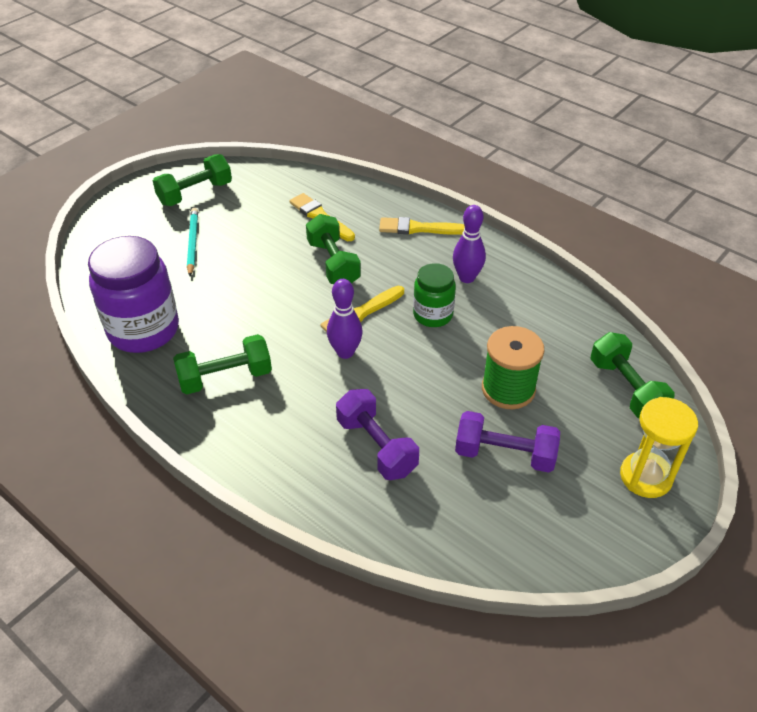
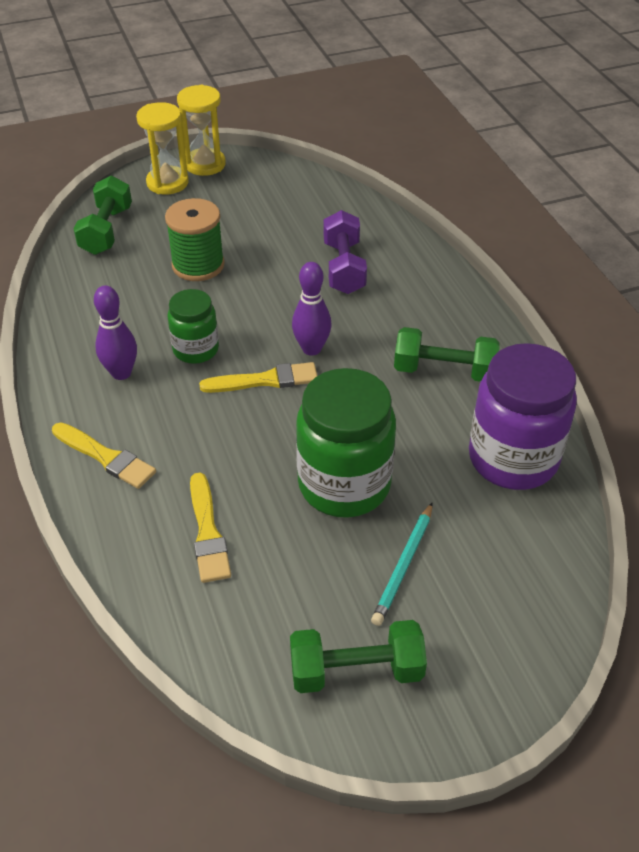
camera: 150 degrees left, 0 degrees up
(255, 270) = (344, 484): none -> green jar
(333, 263) = (246, 453): green dumbbell -> none
(504, 454) = (250, 228): purple dumbbell -> none
(641, 526) = (205, 164): none -> yellow hourglass

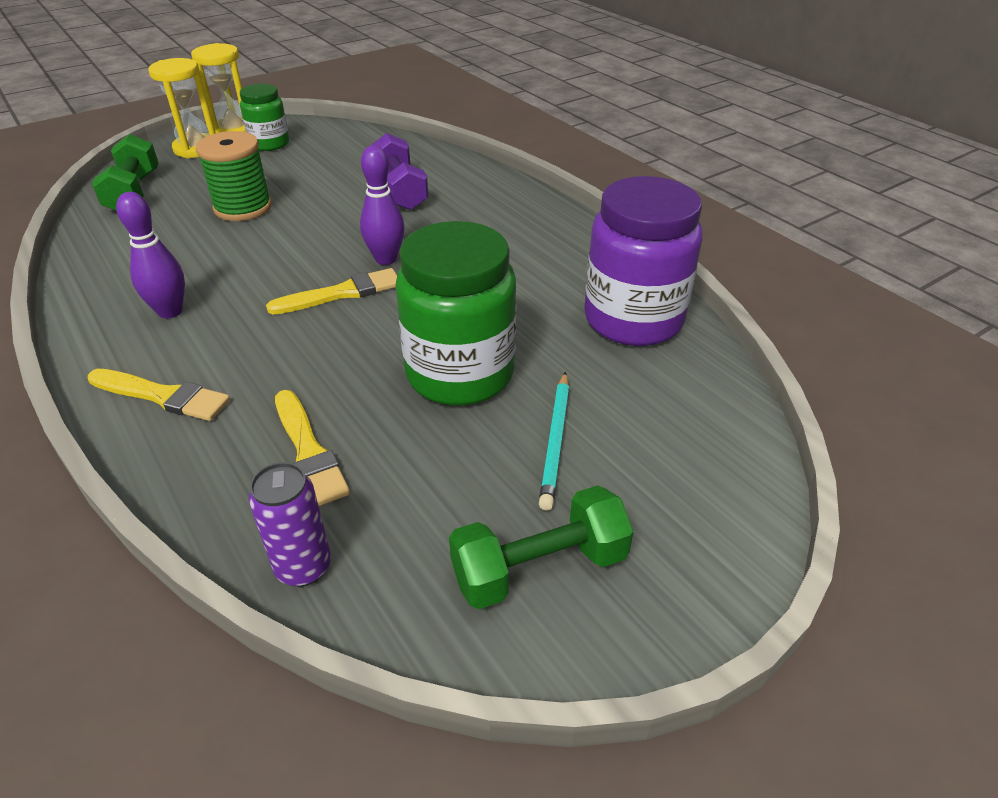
camera: 15 degrees left, 5 degrees down
(185, 629) = (303, 567): none -> purple can
(196, 349) = (255, 278): green jar -> green jar (269, 144)
(444, 371) = (532, 257): green dumbbell -> none

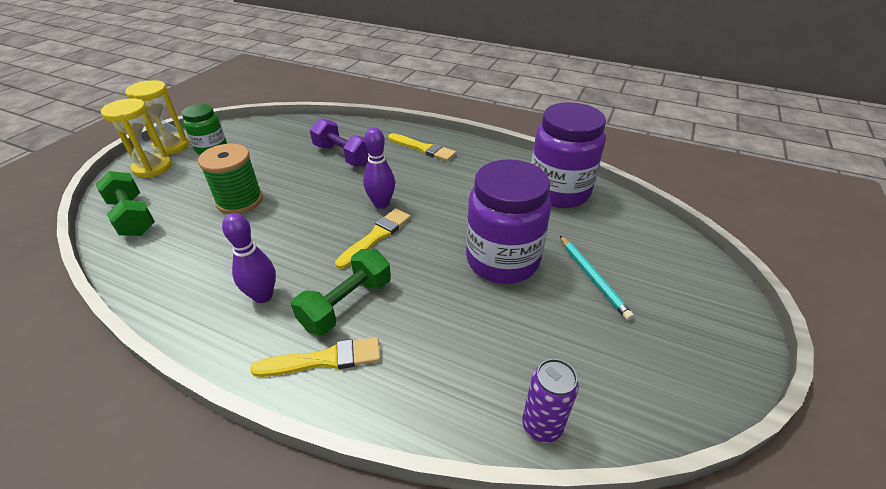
camera: 30 degrees left, 0 degrees up
(309, 451) = (466, 350): yellow brush -> yellow brush (423, 149)
(460, 374) = (502, 260): green jar -> purple jar
(539, 568) = (659, 354): green dumbbell -> green dumbbell (347, 304)

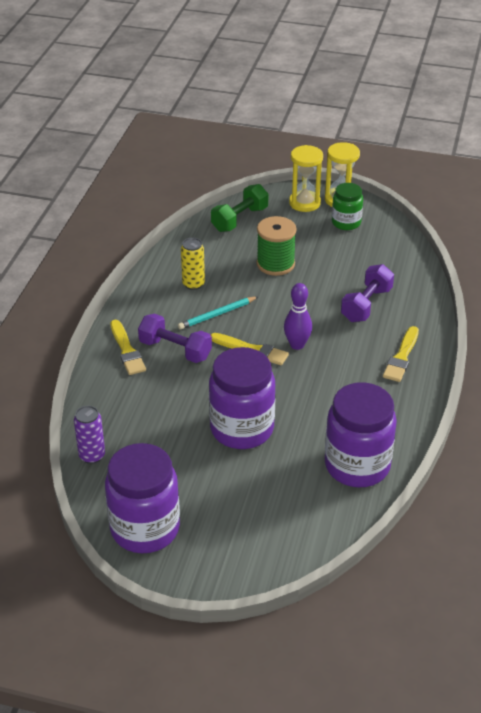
camera: 80 degrees right, 0 degrees up
(226, 272) = (193, 284): none -> yellow can
(263, 296) = (174, 308): purple bowling pin -> none
(347, 304) = (175, 350): green dumbbell -> purple dumbbell
(592, 278) = (233, 486): turquoise pencil -> turquoise pencil (217, 314)
(674, 370) = (145, 528): none -> purple jar

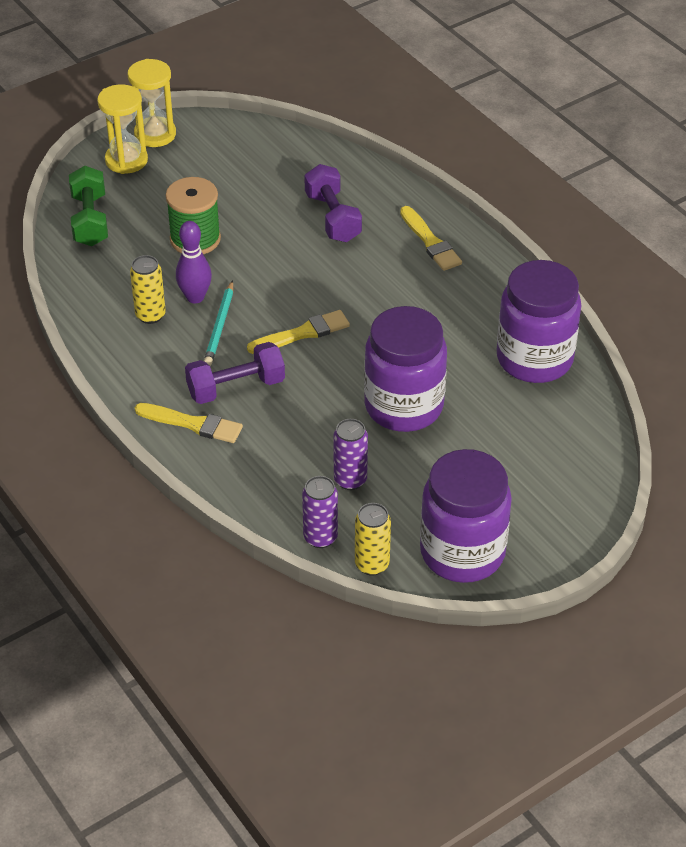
camera: 50 degrees left, 5 degrees up
(92, 491) = (372, 564): none -> yellow can
(153, 441) = (350, 480): none -> purple can
(297, 345) = (332, 298): purple bowling pin -> purple bowling pin (195, 297)
(346, 222) = (196, 153): green jar -> none

